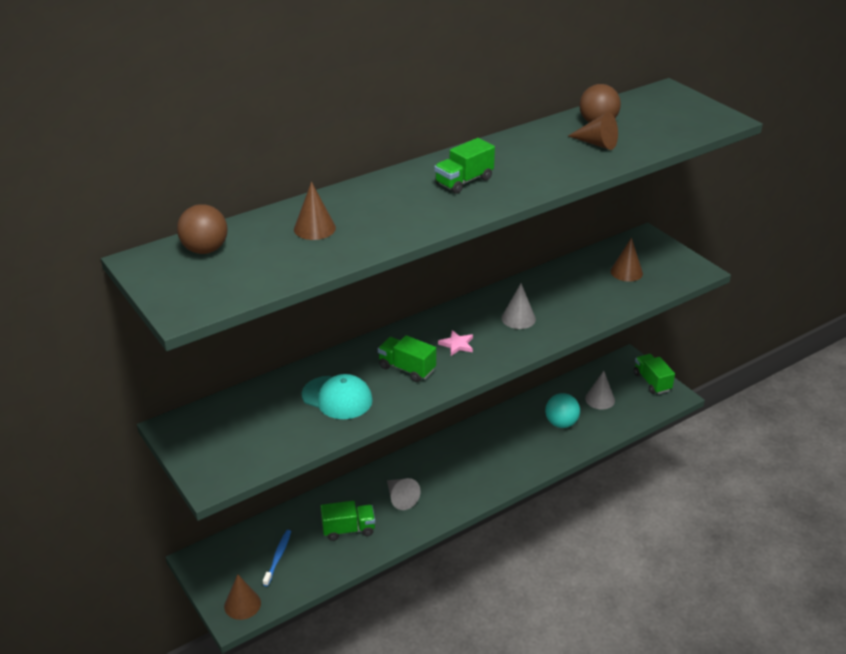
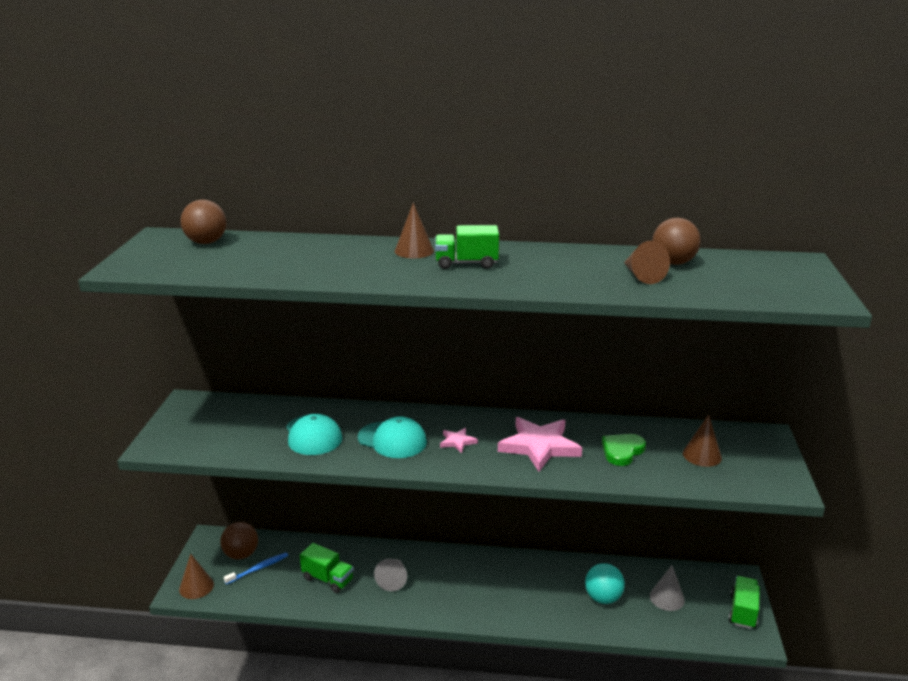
camera: 40 degrees right, 10 degrees down
(246, 555) = (241, 554): none -> brown ball
(314, 228) = (296, 254): brown cone -> brown cone (414, 251)
(406, 369) = (392, 440): green truck -> turquoise cap
(518, 318) = (539, 446): grey cone -> pink star
(575, 294) = (622, 451): none -> green heart

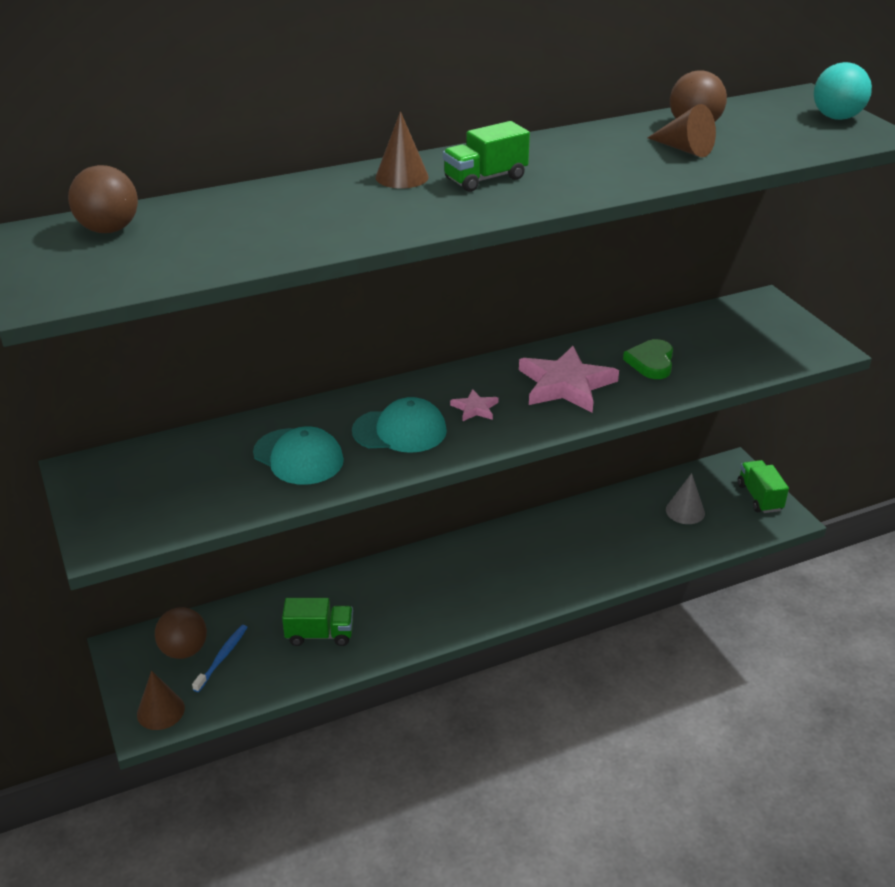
camera: 30 degrees left, 10 degrees up
(393, 579) = (396, 604): grey cone -> none
(603, 598) = (627, 535): turquoise ball -> turquoise ball (836, 117)
(702, 455) = (727, 341): brown cone -> none

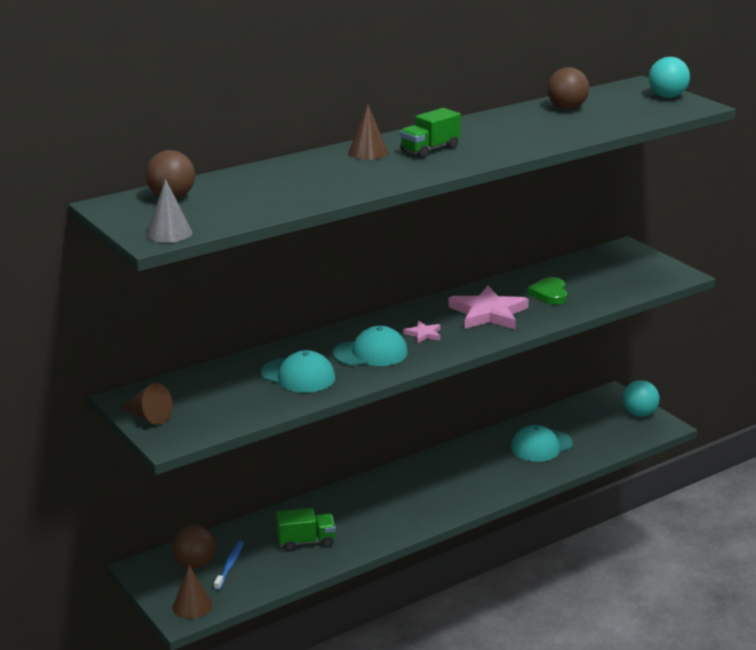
camera: 10 degrees left, 10 degrees down
(631, 530) = (541, 446): none -> turquoise cap
(684, 149) = (565, 123): brown cone -> brown cone (148, 417)
(685, 511) = (581, 429): grey cone -> grey cone (169, 233)
(759, 497) = (639, 414): green truck -> turquoise ball

